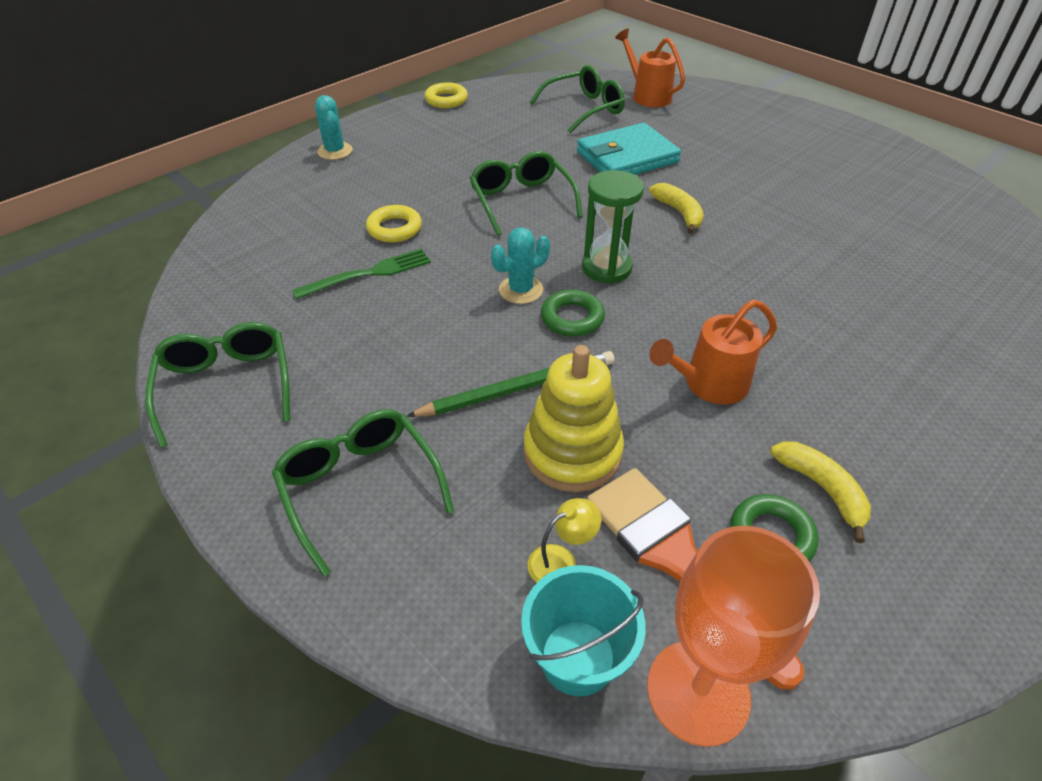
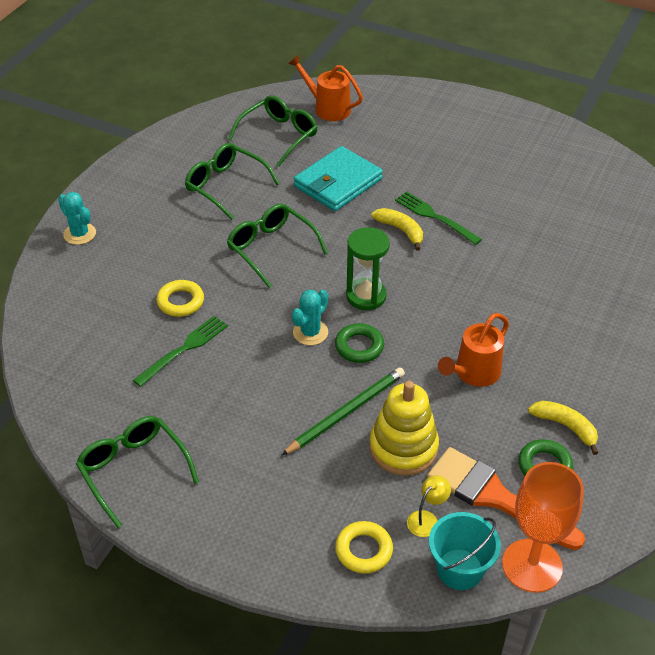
camera: 20 degrees left, 0 degrees up
(360, 488) = (276, 513): green glasses -> green glasses (226, 186)
(446, 100) = (148, 151): yellow ring -> yellow ring (364, 550)
(725, 208) = (434, 217): none -> green fork

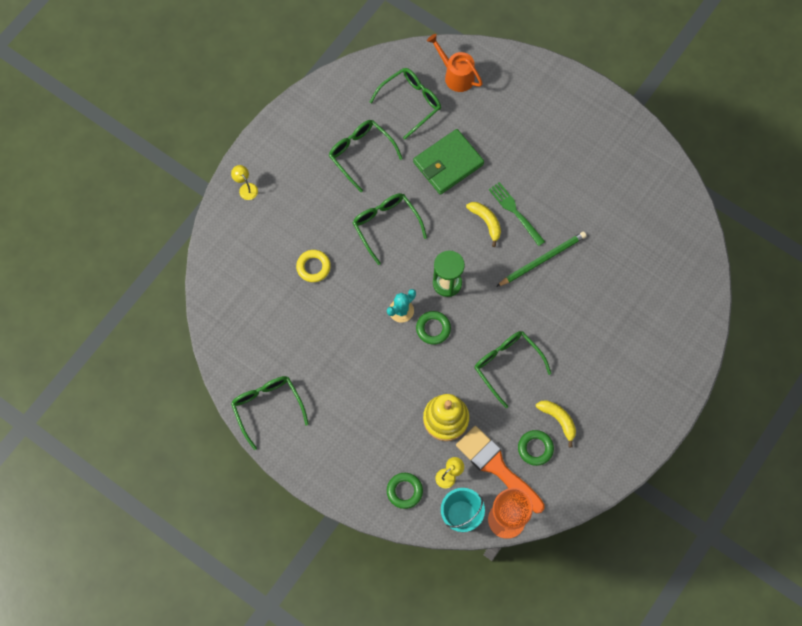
camera: 10 degrees right, 25 degrees up
(80, 234) = (246, 188): turquoise cactus -> yellow lamp
(184, 349) = (311, 311): green fork -> none
(338, 183) = (448, 163): turquoise wallet -> green wallet
(346, 412) = (413, 384): green pencil -> green pencil (542, 259)
(364, 550) = (404, 491): yellow ring -> green ring
(473, 374) = (507, 365): orange watering can -> green glasses

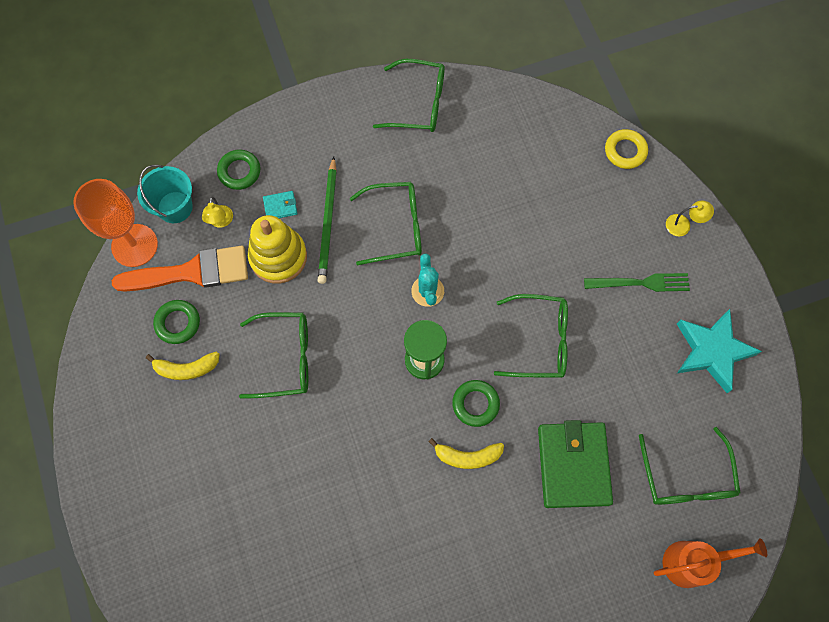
camera: 125 degrees right, 0 degrees up
(313, 267) = (541, 235): yellow ring -> yellow ring (625, 151)
(322, 128) = (712, 351): none -> turquoise star
(361, 154) = (650, 373): green glasses -> green glasses (395, 227)
(410, 444) = (280, 206): none -> turquoise wallet
(433, 328) = (383, 310): green ring -> green ring (475, 404)
(515, 212) = (457, 500): green fork -> green fork (641, 283)
(542, 259) = (375, 488): green pencil -> green pencil (328, 223)

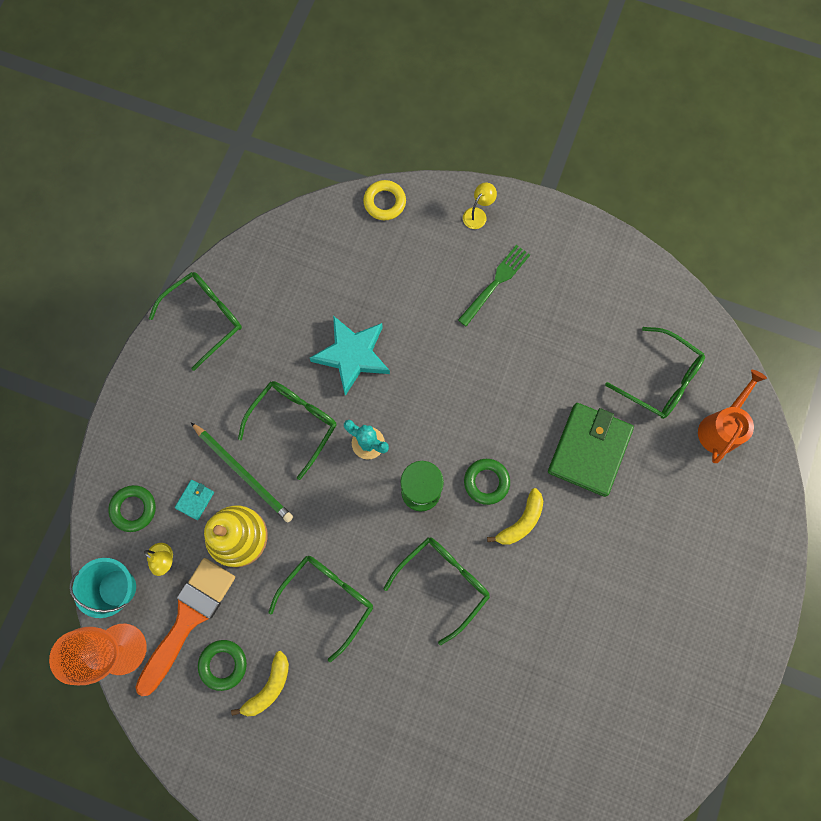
camera: 50 degrees left, 5 degrees up
(539, 341) = (477, 394): green glasses -> green glasses (443, 583)
(573, 465) = (589, 450): green wallet -> green wallet turned 75 degrees clockwise
(712, 351) = (587, 280): turquoise star -> turquoise star (352, 355)

